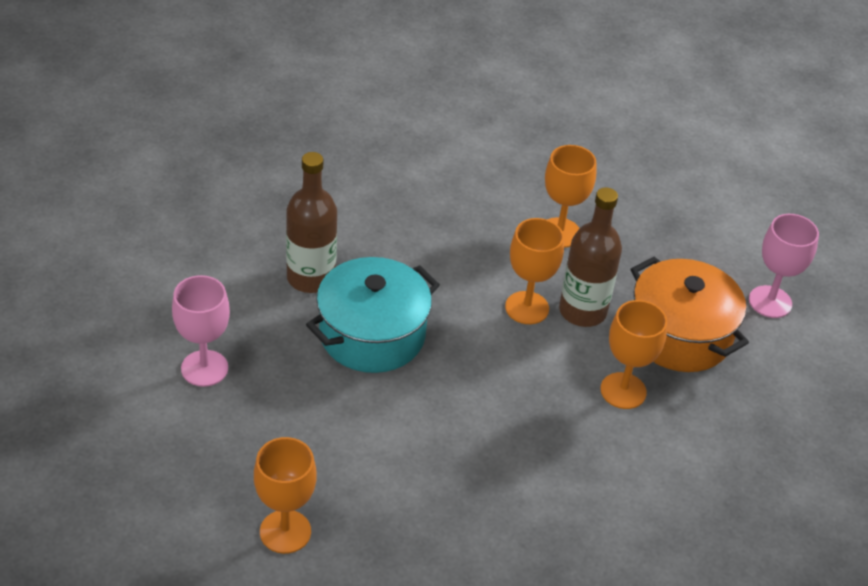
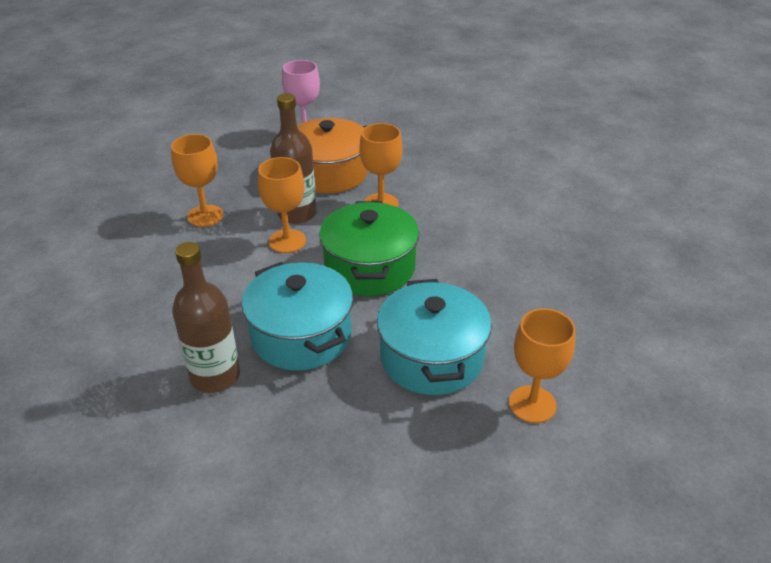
camera: 80 degrees left, 5 degrees down
(204, 368) = (327, 467): pink goblet -> none
(348, 444) = (431, 357): none -> turquoise pot
(491, 385) = (370, 267): none -> green pot

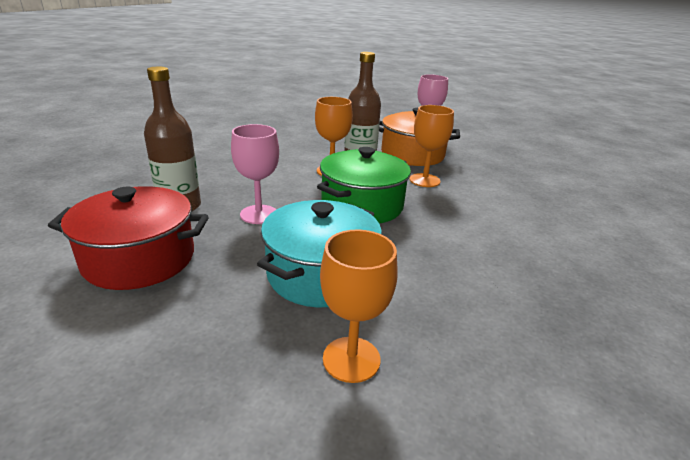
camera: 40 degrees right, 10 degrees down
(205, 216) = (306, 144): orange goblet -> none
(278, 448) = (139, 259): none -> red pot
(301, 335) = (259, 214): turquoise pot -> pink goblet

